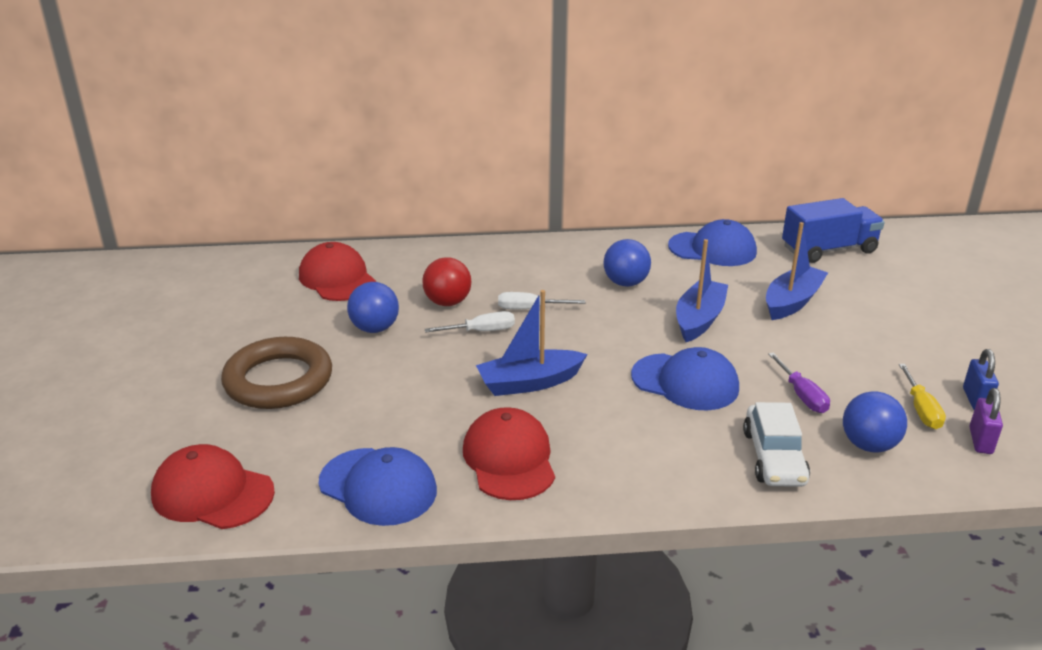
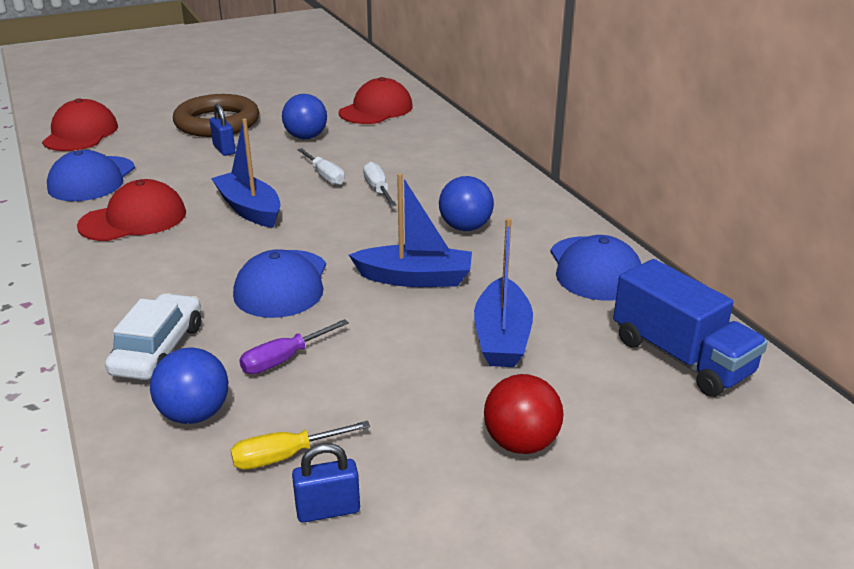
camera: 70 degrees right, 0 degrees up
(365, 383) = (224, 149): none -> blue padlock
(447, 302) = (366, 155): red ball -> red ball (521, 443)
(773, 457) = (159, 349): white car -> white car turned 120 degrees clockwise
(792, 302) = (502, 337): blue boat -> blue boat turned 75 degrees clockwise
(980, 441) = (226, 513): purple padlock -> none

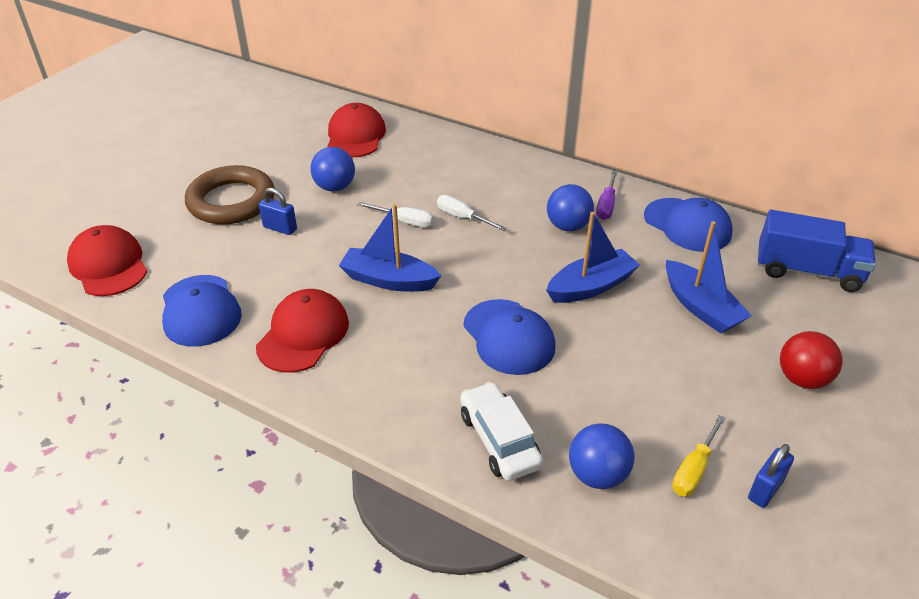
camera: 35 degrees left, 10 degrees up
(284, 359) = (595, 398): purple screwdriver -> purple screwdriver (606, 206)

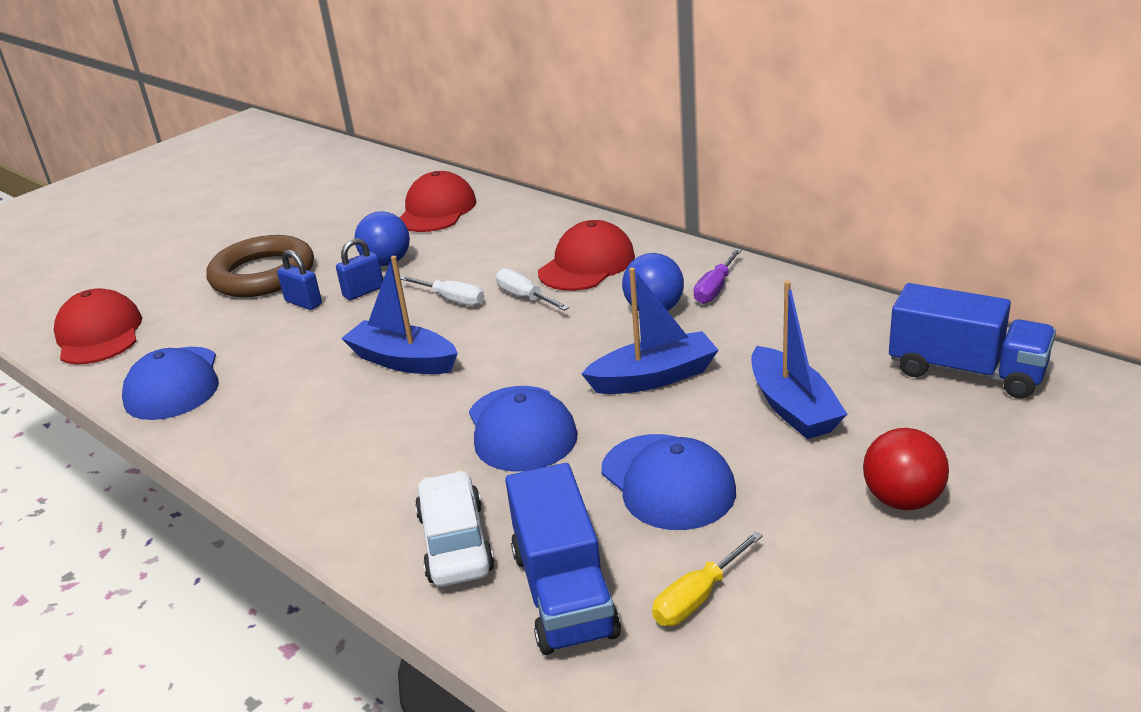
camera: 15 degrees right, 10 degrees down
(303, 334) = (275, 413): red cap -> red cap (587, 264)
(597, 475) = (563, 593): blue ball -> blue truck
(687, 225) = (816, 313): blue cap -> blue cap (667, 482)
(765, 490) = (789, 631): blue padlock -> blue padlock (363, 292)

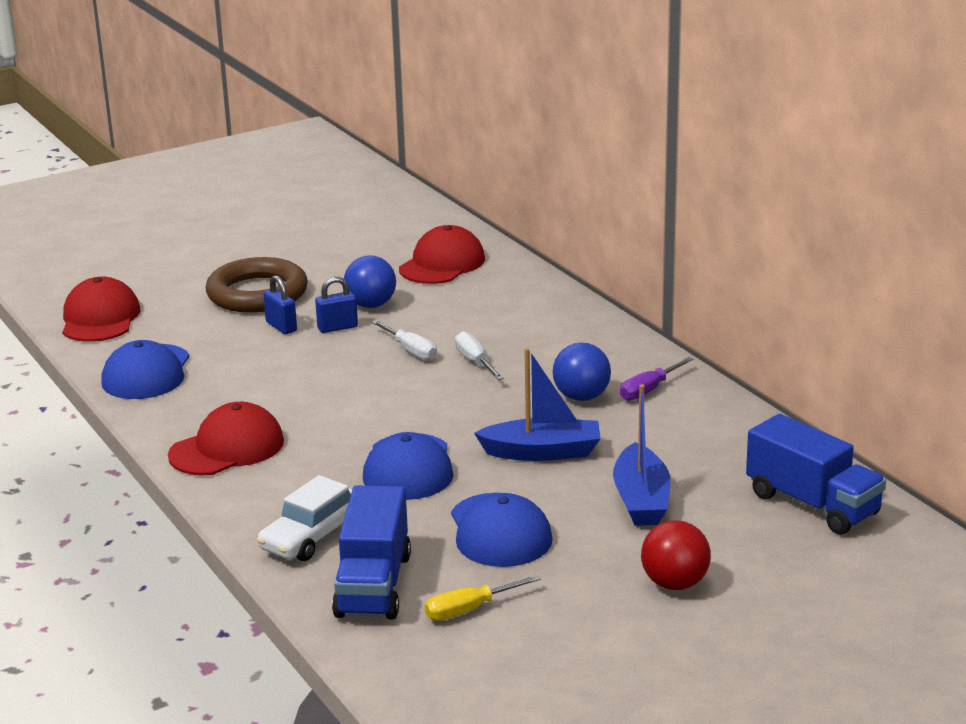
camera: 15 degrees right, 5 degrees down
(403, 361) = (342, 394): blue boat -> none
(455, 542) = (312, 536): white car -> white car turned 150 degrees counterclockwise
(587, 264) = (548, 344): red cap -> red cap (227, 448)

